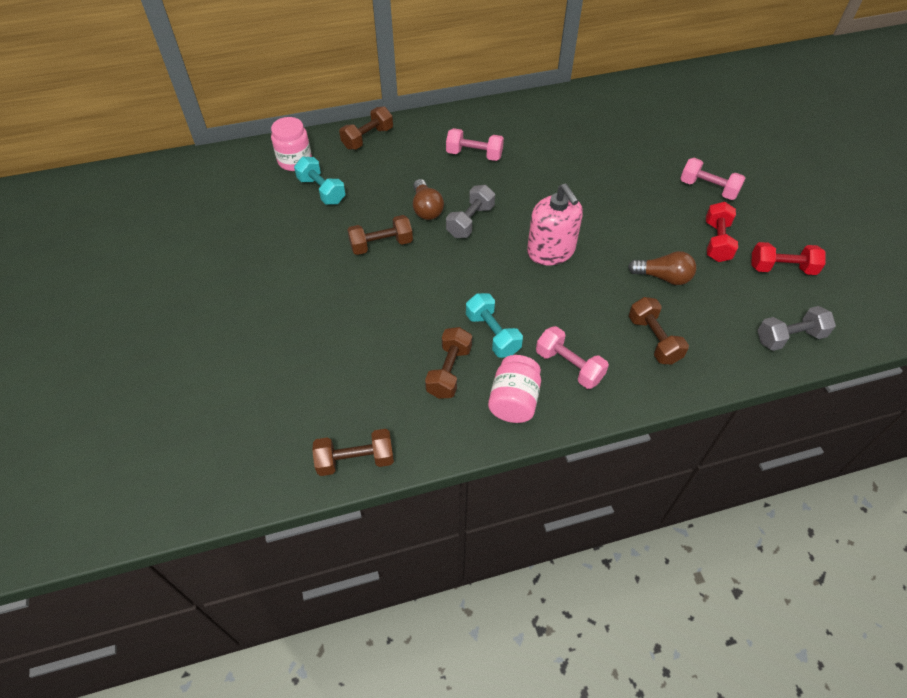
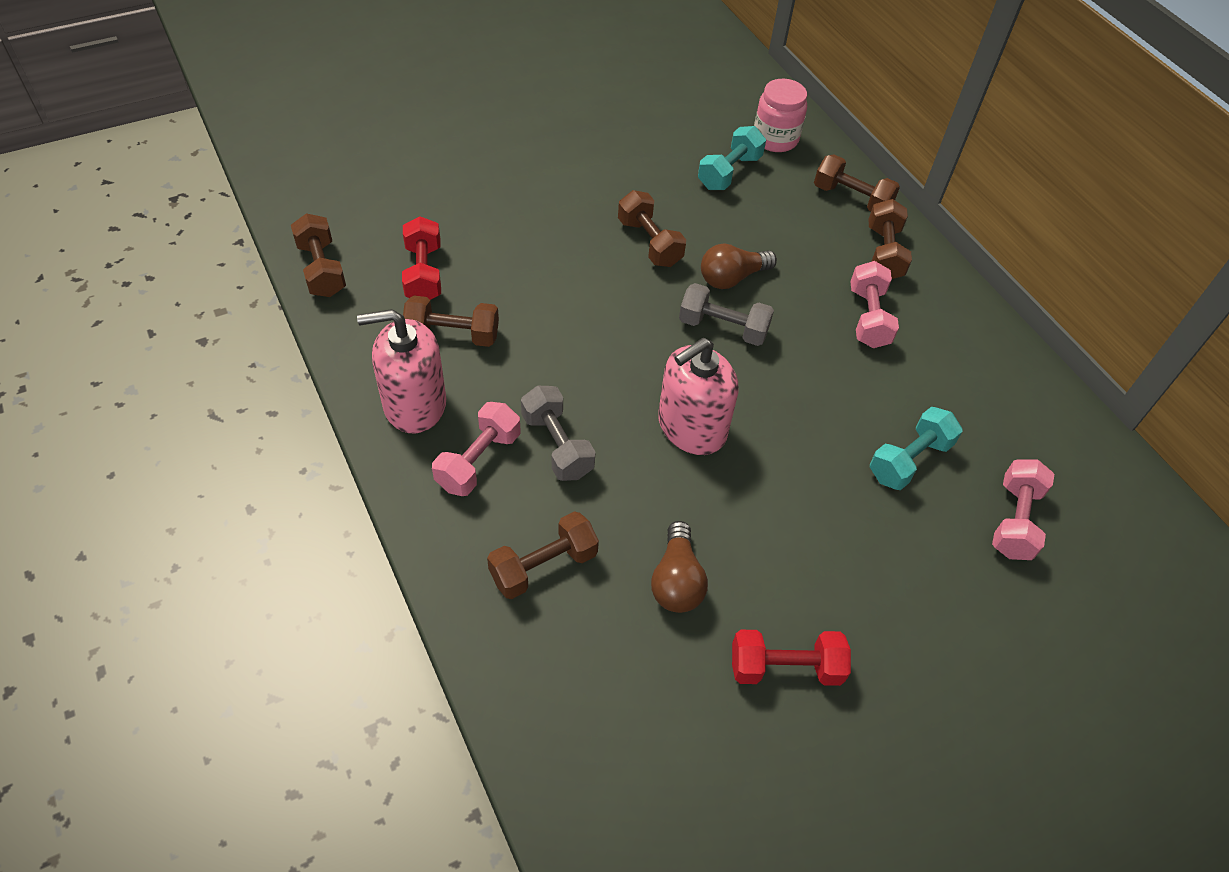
camera: 75 degrees right, 0 degrees up
(421, 136) = (884, 253): none -> brown dumbbell
(492, 334) = (520, 372): turquoise dumbbell -> turquoise dumbbell (909, 460)
(513, 401) = (414, 404): pink jar -> pink soap dispenser
(708, 189) = (922, 659): pink dumbbell -> pink dumbbell (1014, 520)
(781, 268) = (749, 779): red dumbbell -> red dumbbell (423, 273)
(789, 337) = (584, 776): grey dumbbell -> grey dumbbell (557, 445)

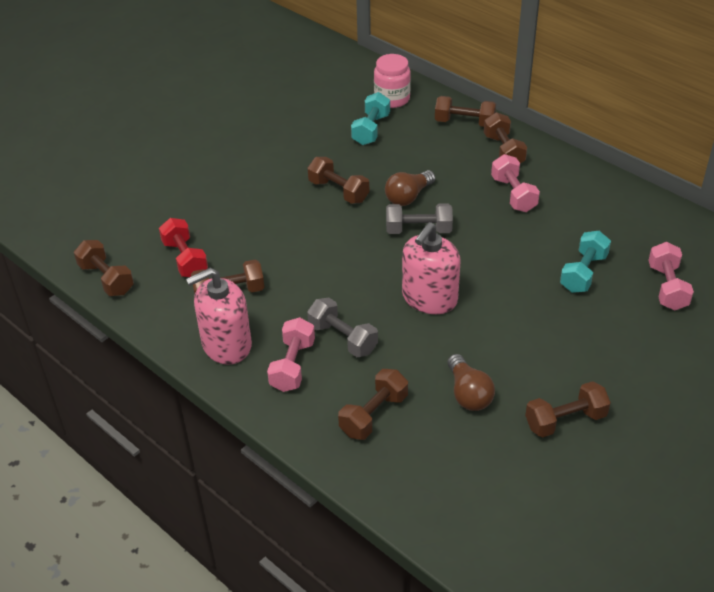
camera: 15 degrees left, 10 degrees down
(785, 667) = (565, 420): red dumbbell -> brown dumbbell

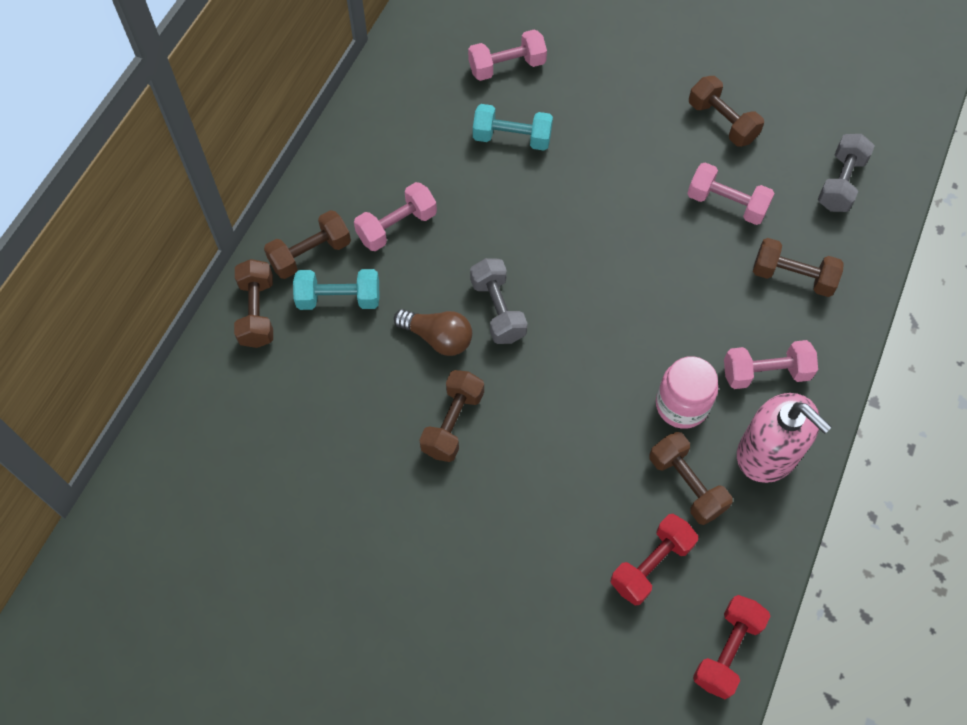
camera: 110 degrees left, 20 degrees up
(106, 279) = (727, 650): brown dumbbell -> red dumbbell
(343, 338) = (705, 336): grey dumbbell -> grey dumbbell (840, 183)
(371, 130) = (303, 425): turquoise dumbbell -> turquoise dumbbell (339, 299)
(392, 99) = (218, 419): pink jar -> pink jar (681, 405)
(429, 298) = (608, 270): pink soap dispenser -> none
(468, 394) = (726, 204): brown light bulb -> pink dumbbell

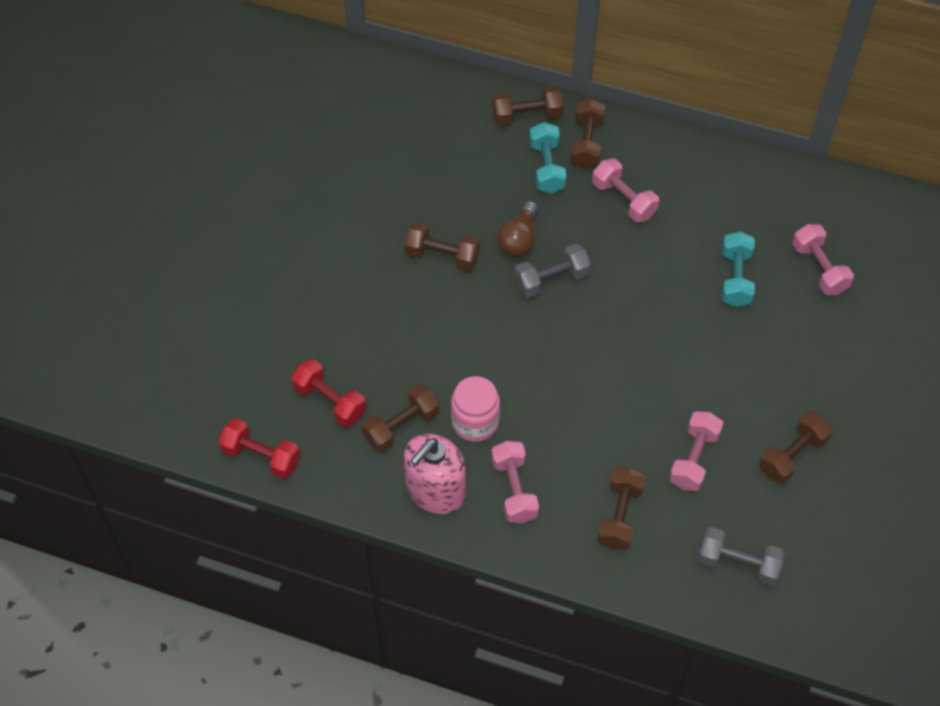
camera: 85 degrees right, 5 degrees down
(310, 254) = (586, 143): brown dumbbell -> brown dumbbell turned 45 degrees clockwise

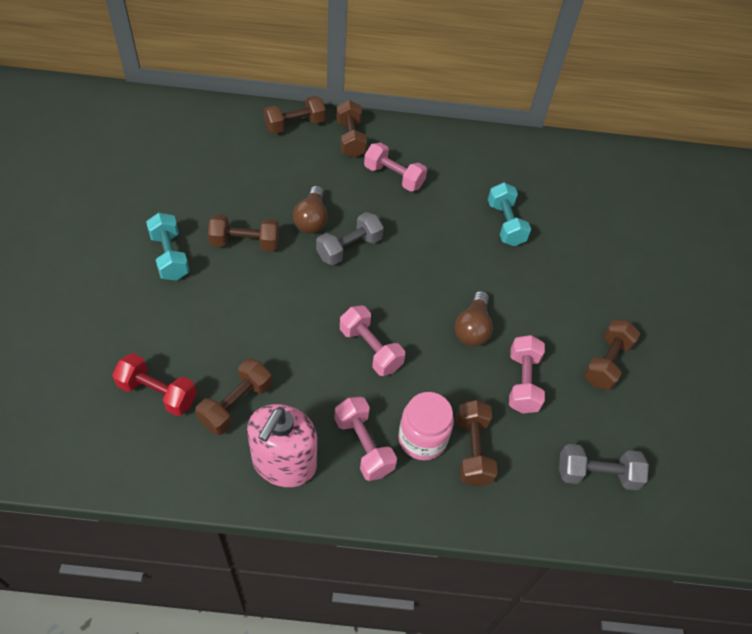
camera: 20 degrees left, 5 degrees down
(261, 456) = (91, 464): red dumbbell -> none
(475, 422) = (309, 386): pink jar -> pink jar (422, 439)
(547, 167) = (322, 161): turquoise dumbbell -> turquoise dumbbell (170, 256)
(659, 392) = (472, 328): none -> brown light bulb
(819, 268) = (569, 207): pink dumbbell -> pink dumbbell (370, 349)

